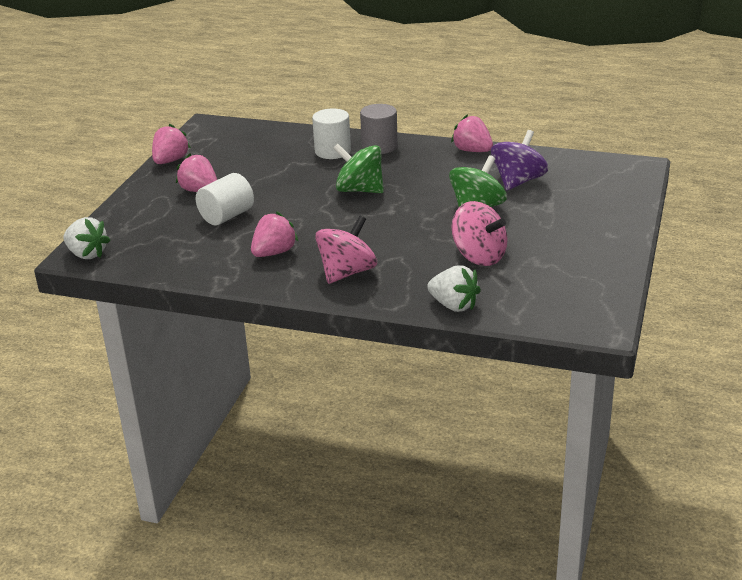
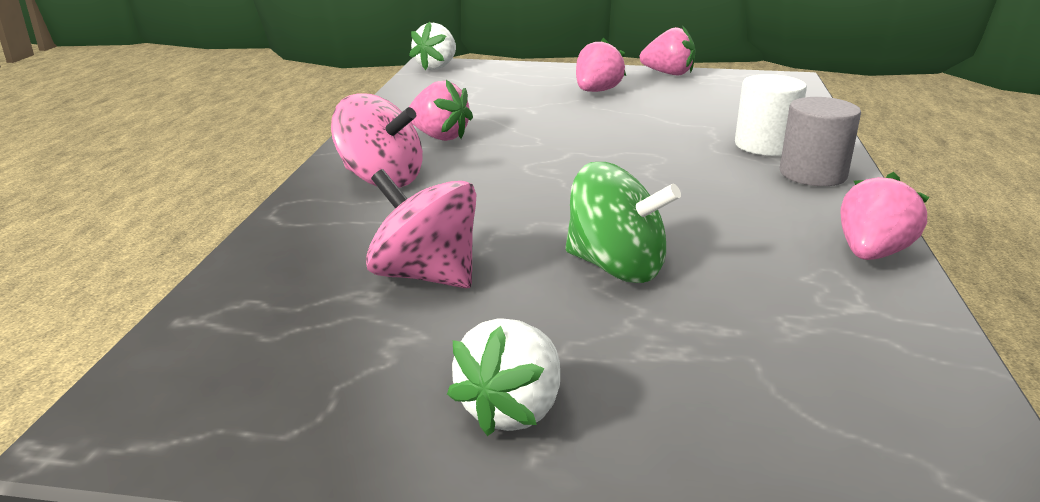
camera: 80 degrees right, 5 degrees down
(227, 216) = (533, 108): white cylinder -> none
(359, 190) = (642, 171): green spinning top -> none
(453, 305) = (259, 259): white strawberry -> white strawberry (512, 410)
(479, 256) = (425, 276): pink spinning top -> pink spinning top turned 90 degrees clockwise
(518, 181) = (762, 309): purple spinning top -> none

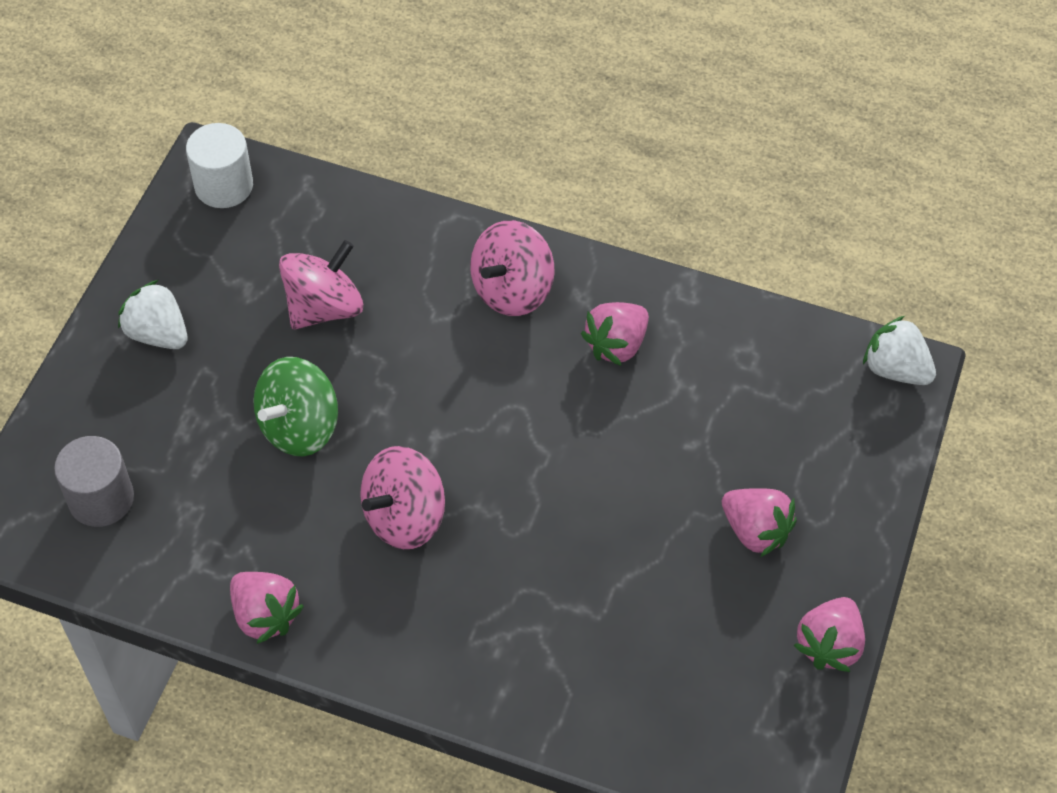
camera: 100 degrees right, 30 degrees up
(687, 200) = (404, 517): none -> pink spinning top
(765, 145) = (524, 644): white cylinder -> white cylinder (224, 186)
(813, 174) = (435, 653): grey cylinder -> grey cylinder (101, 499)

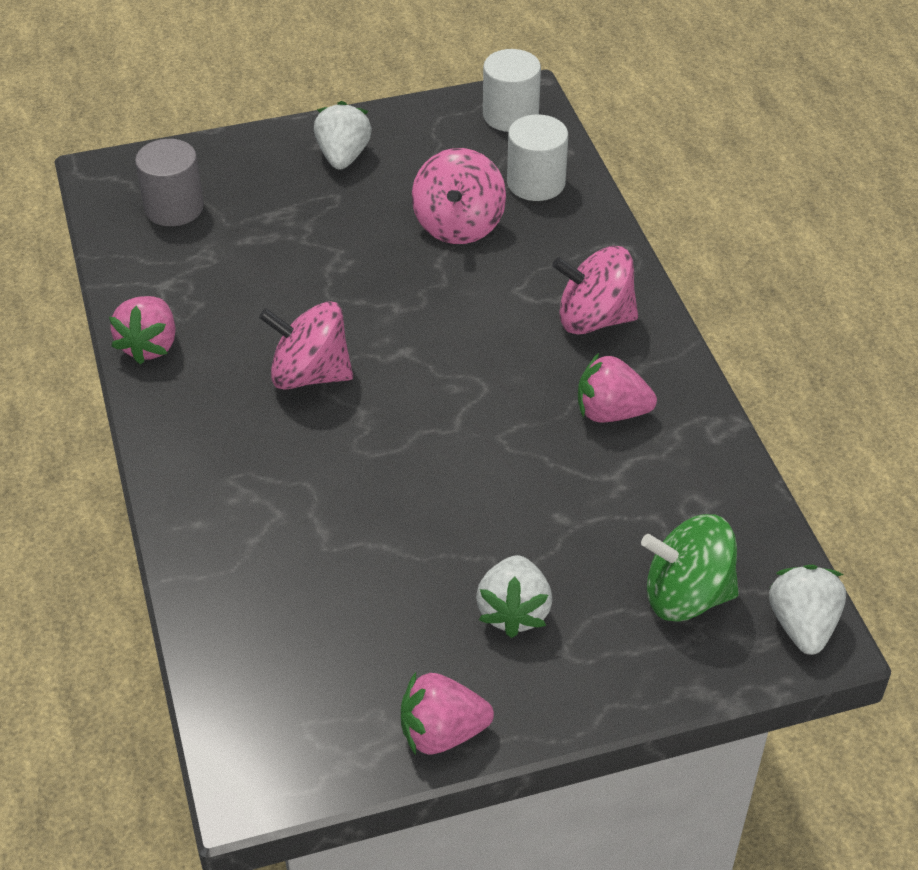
camera: 55 degrees right, 10 degrees down
(299, 427) = (335, 272): green spinning top -> green spinning top (686, 595)
(324, 224) = (536, 183): none -> white cylinder
(324, 307) = (458, 225): pink spinning top -> pink spinning top turned 90 degrees clockwise
(755, 531) = (514, 611): pink strawberry -> white strawberry

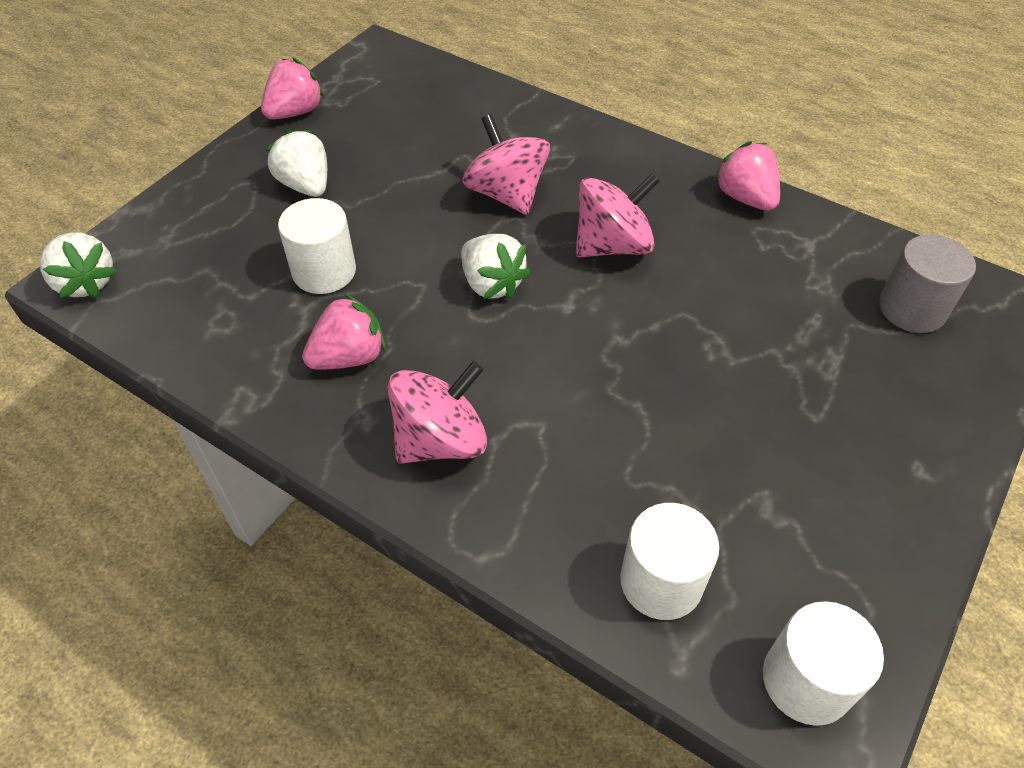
camera: 140 degrees right, 5 degrees up
(343, 156) = (877, 469): white strawberry -> white strawberry (491, 284)
(458, 225) = (671, 463): pink spinning top -> pink spinning top (506, 194)
(572, 500) = (324, 271): none -> white cylinder
(686, 595) = (188, 256): green spinning top -> none

